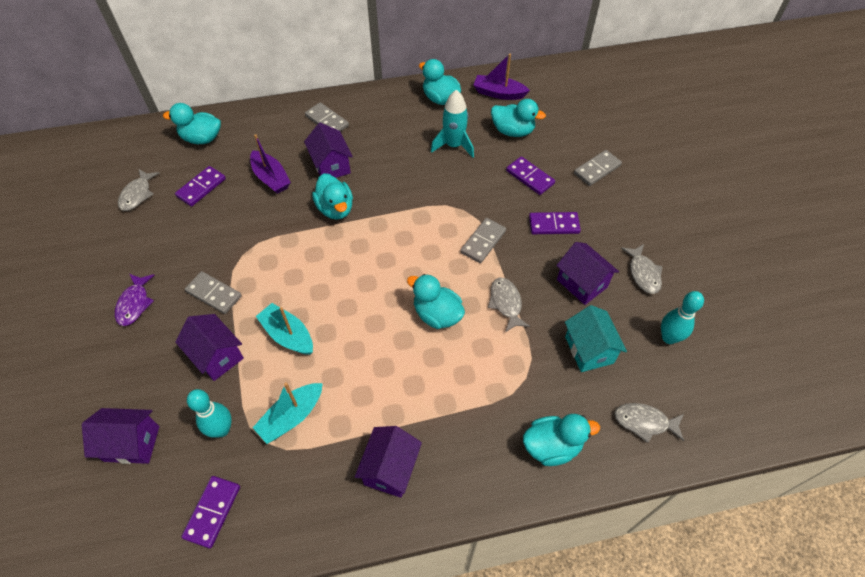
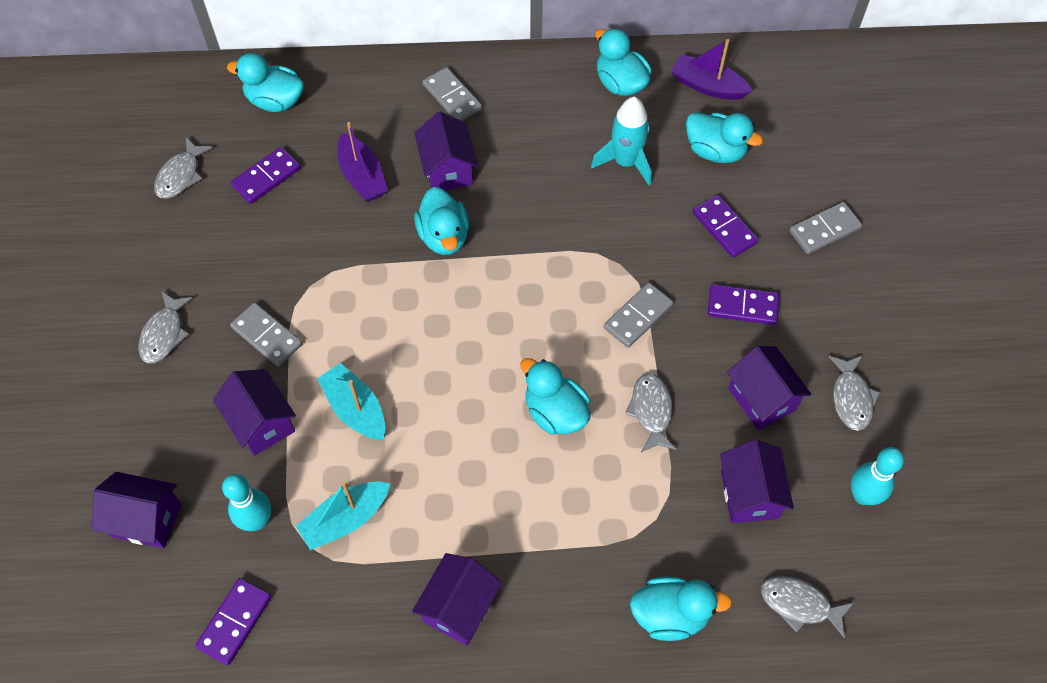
camera: 10 degrees right, 5 degrees up
(134, 304) = (164, 334): purple fish -> grey fish
(589, 350) = (749, 494): turquoise house -> purple house

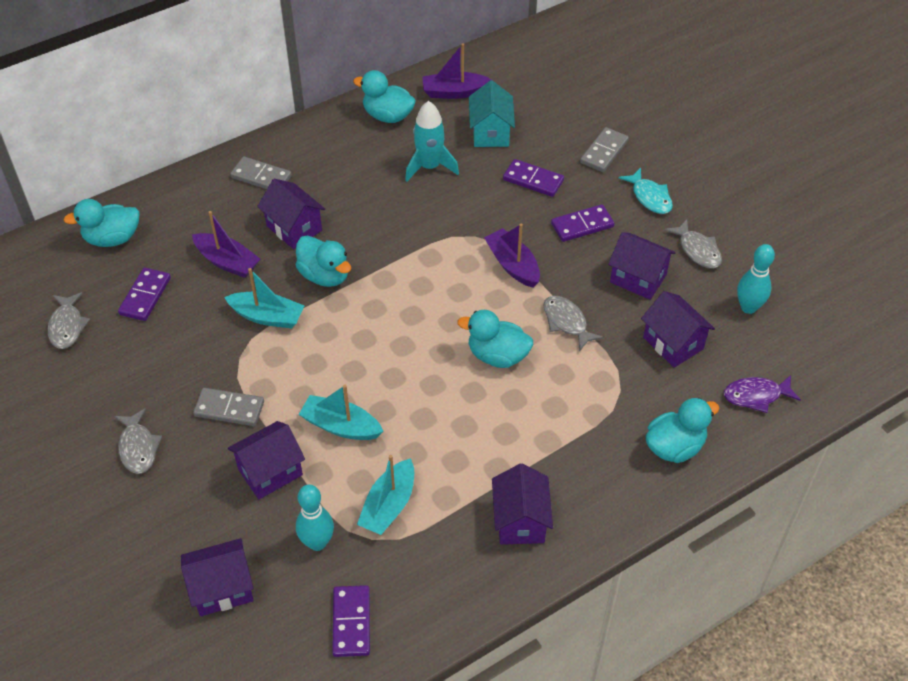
camera: 30 degrees left, 10 degrees down
(261, 423) = (270, 472): purple house -> purple house turned 60 degrees counterclockwise
(362, 255) = (267, 316): none -> turquoise boat
(638, 317) = (512, 265): grey domino -> purple boat
(715, 151) = (490, 132): turquoise duck -> turquoise house
(799, 604) = (756, 396): grey fish -> purple fish
(840, 308) = (650, 197): none -> turquoise fish

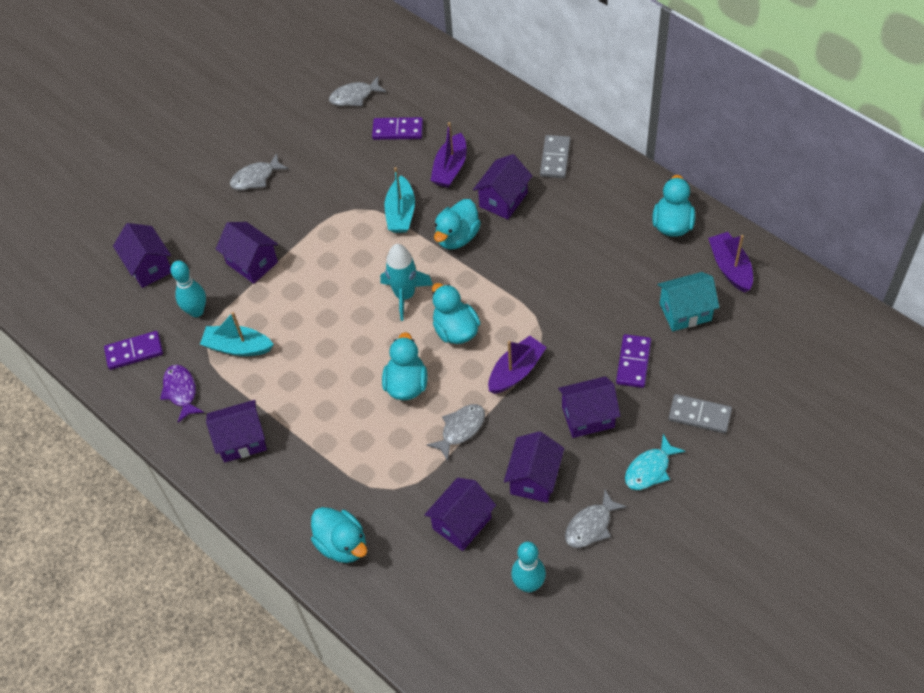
camera: 80 degrees right, 5 degrees up
(112, 238) = (450, 89): turquoise duck -> turquoise duck (455, 330)
(229, 409) = (303, 219): grey domino -> none
(341, 426) = (305, 294): turquoise boat -> none
(429, 167) = (617, 275): turquoise rocket -> turquoise rocket (405, 295)
(582, 225) = (588, 417): purple domino -> purple house
(756, 396) = (418, 606): purple fish -> purple fish (181, 392)

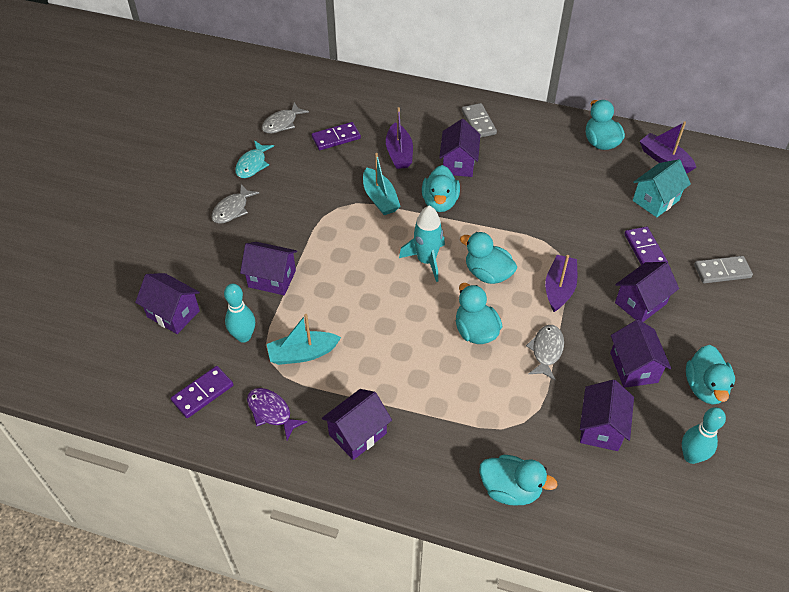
camera: 30 degrees left, 5 degrees down
(591, 526) = (705, 387): grey fish -> turquoise duck
(650, 469) = (716, 325): turquoise fish -> turquoise fish (252, 164)

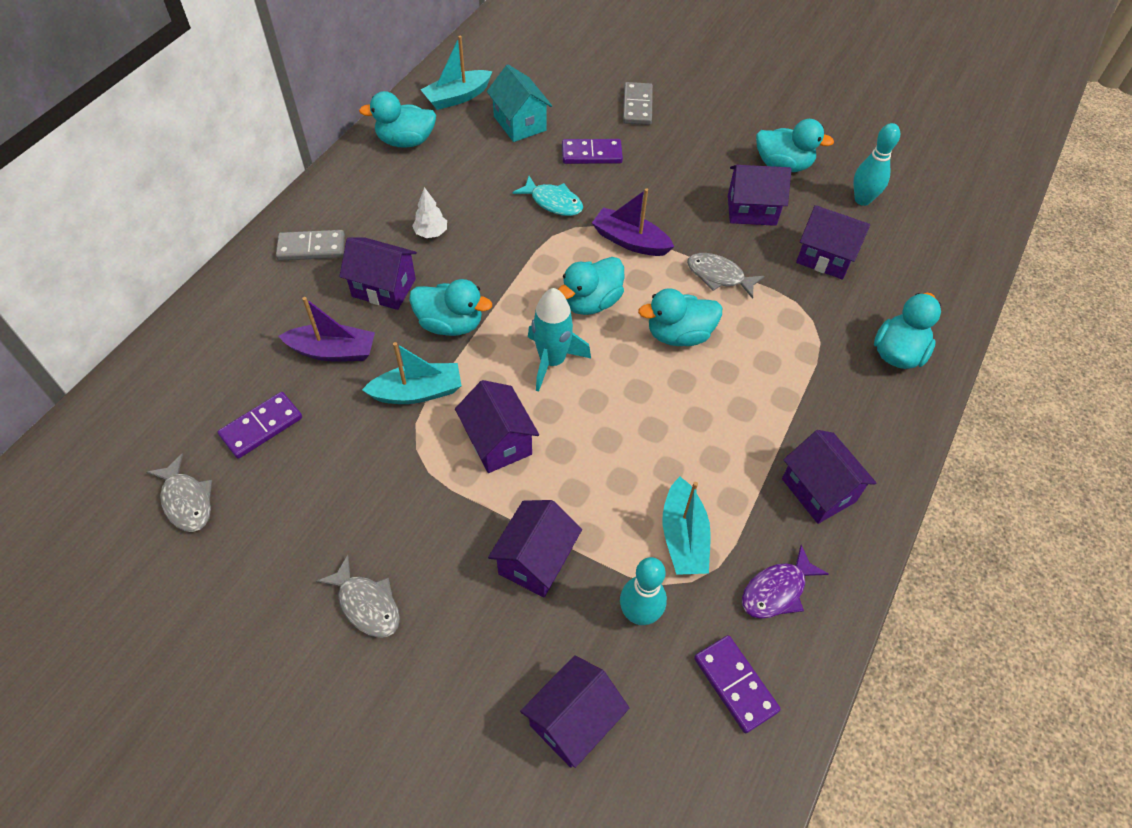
camera: 80 degrees left, 5 degrees up
(252, 164) = (270, 560): turquoise fish -> turquoise fish (553, 202)
(336, 138) = (261, 427): purple domino -> purple domino turned 60 degrees clockwise
(517, 175) = (431, 233): none -> white tree
(640, 303) = (666, 180): purple house -> purple house (498, 442)
(664, 159) = (457, 97): purple boat -> turquoise boat

